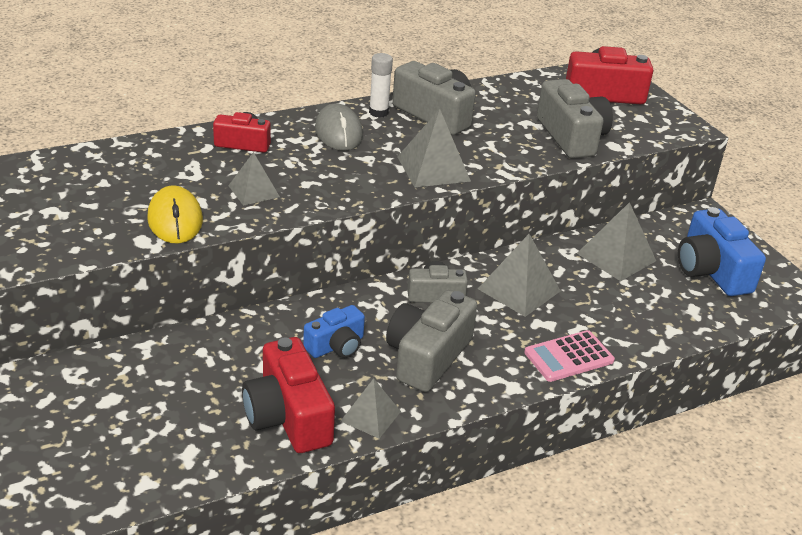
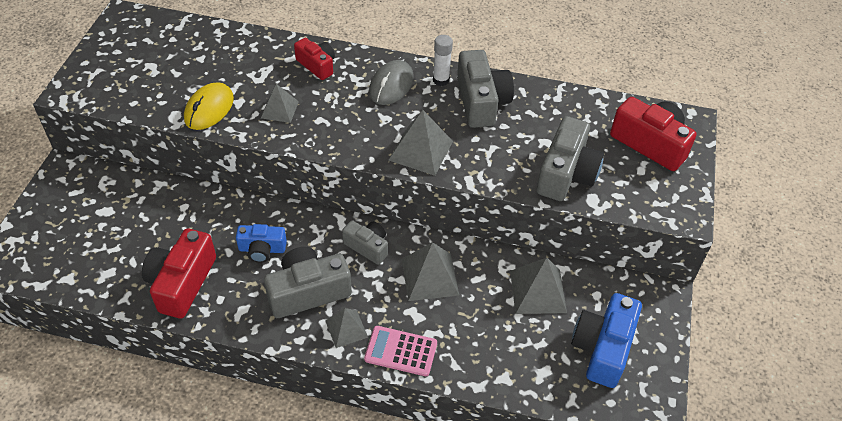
camera: 40 degrees right, 15 degrees up
(370, 416) = (226, 313): grey pyramid -> grey pyramid (346, 329)

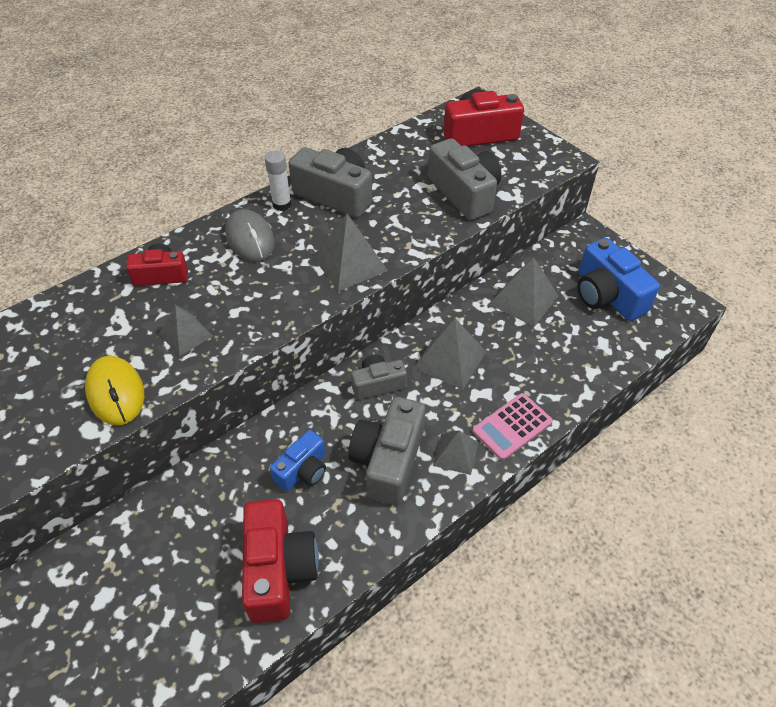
camera: 50 degrees left, 0 degrees up
(182, 283) = (279, 569): red camera -> red camera turned 150 degrees counterclockwise

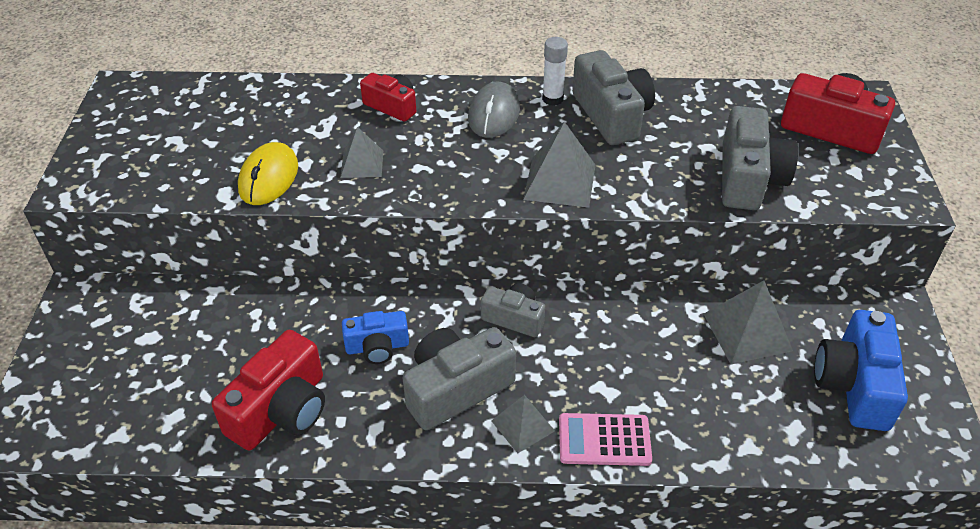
camera: 40 degrees right, 5 degrees down
(450, 359) = (606, 340): grey pyramid -> none

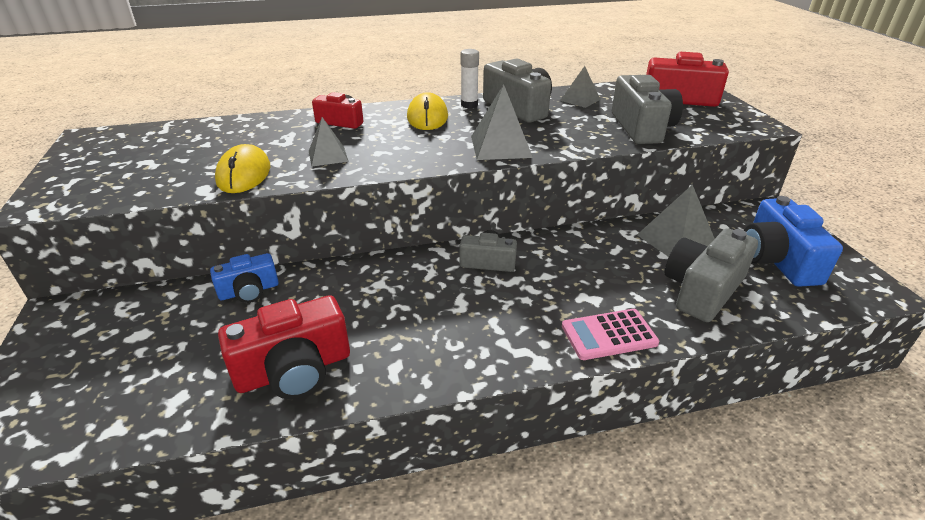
camera: 15 degrees left, 10 degrees down
(281, 410) = (294, 370): red camera -> red camera turned 45 degrees clockwise
(377, 347) = (374, 302): blue camera -> blue camera (249, 291)
(456, 388) = (459, 321): grey camera -> grey camera (702, 290)
(494, 114) = (427, 117): grey mouse -> yellow mouse
(523, 426) = (532, 338): grey pyramid -> grey pyramid (580, 100)

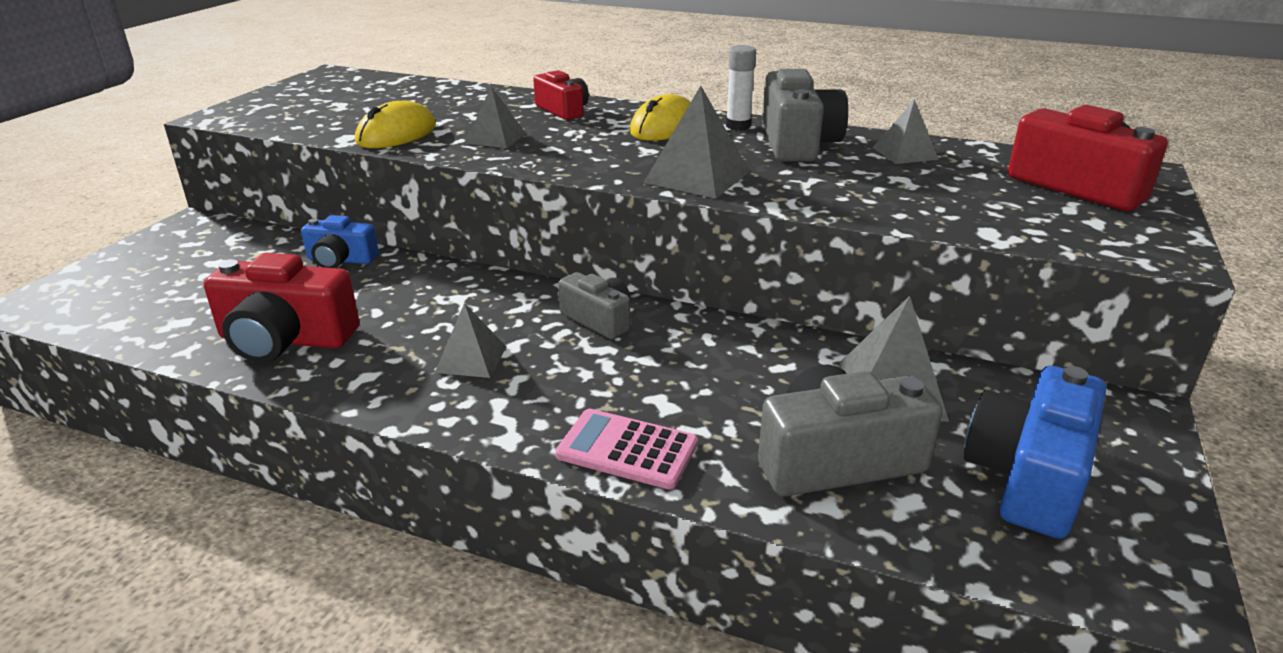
camera: 35 degrees right, 5 degrees down
(447, 322) = (471, 359): none -> grey pyramid
(642, 128) = (938, 206): grey camera -> none

